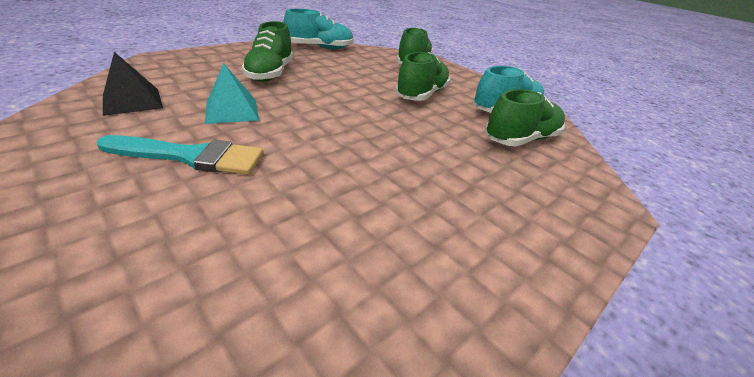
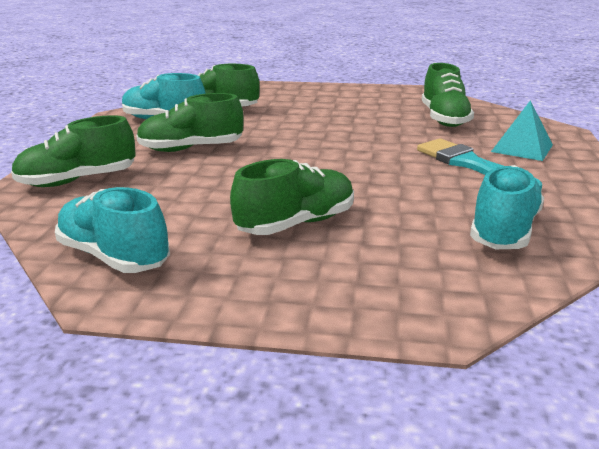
camera: 125 degrees left, 10 degrees down
(132, 101) = (504, 230): black pyramid -> turquoise shoe
(232, 111) = (405, 188): turquoise pyramid -> turquoise pyramid (522, 148)
(294, 247) = (444, 119): none -> green shoe

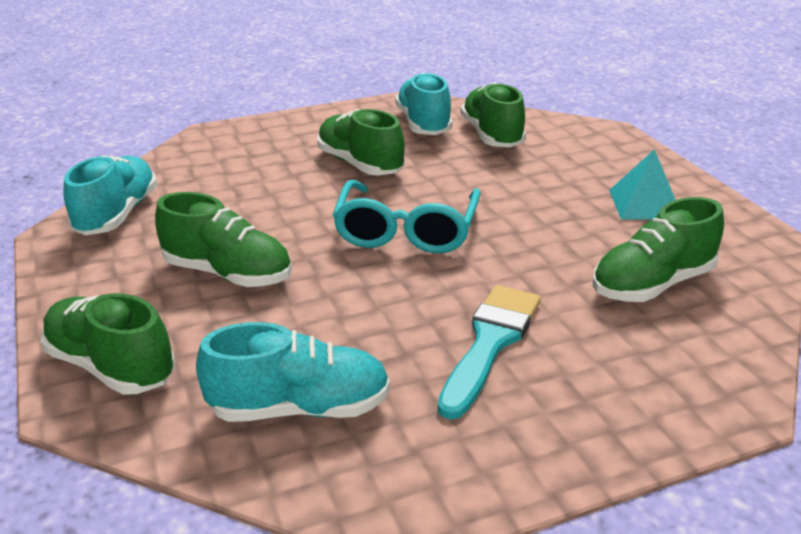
camera: 60 degrees right, 5 degrees up
(78, 180) = (242, 147): green shoe -> green shoe (111, 366)
(312, 156) = (406, 231): none -> turquoise glasses
(522, 148) = (604, 376): turquoise pyramid -> turquoise pyramid (645, 204)

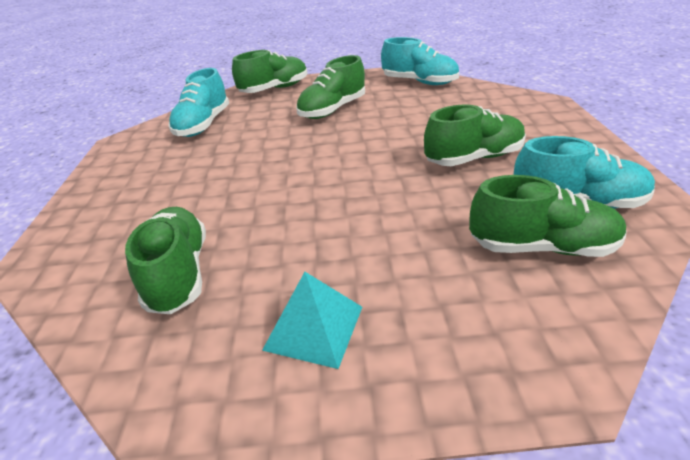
camera: 110 degrees right, 5 degrees up
(406, 231) = (346, 167): turquoise glasses -> none
(490, 343) = (193, 180): turquoise brush -> none

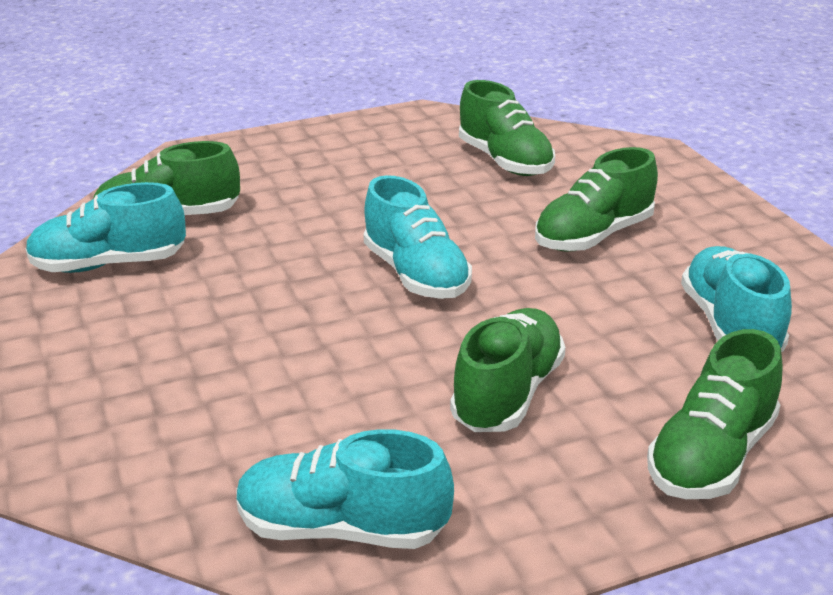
camera: 160 degrees right, 5 degrees down
(314, 327) = (361, 150): turquoise pyramid -> none
(340, 167) = (416, 274): none -> turquoise shoe
(474, 158) = (223, 311): green shoe -> green shoe (593, 236)

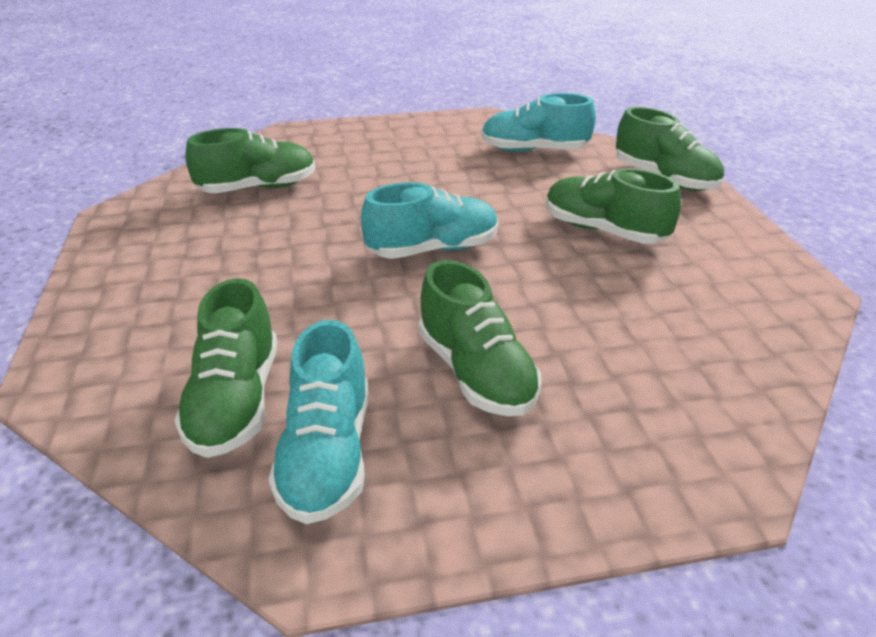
camera: 80 degrees left, 5 degrees up
(342, 528) = (761, 311): turquoise shoe -> none
(593, 236) = (406, 172): green shoe -> green shoe (476, 372)

